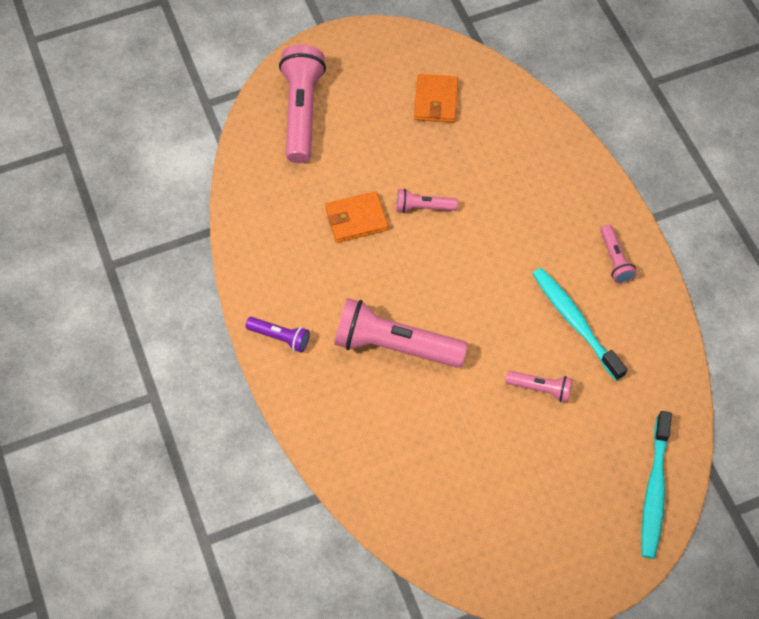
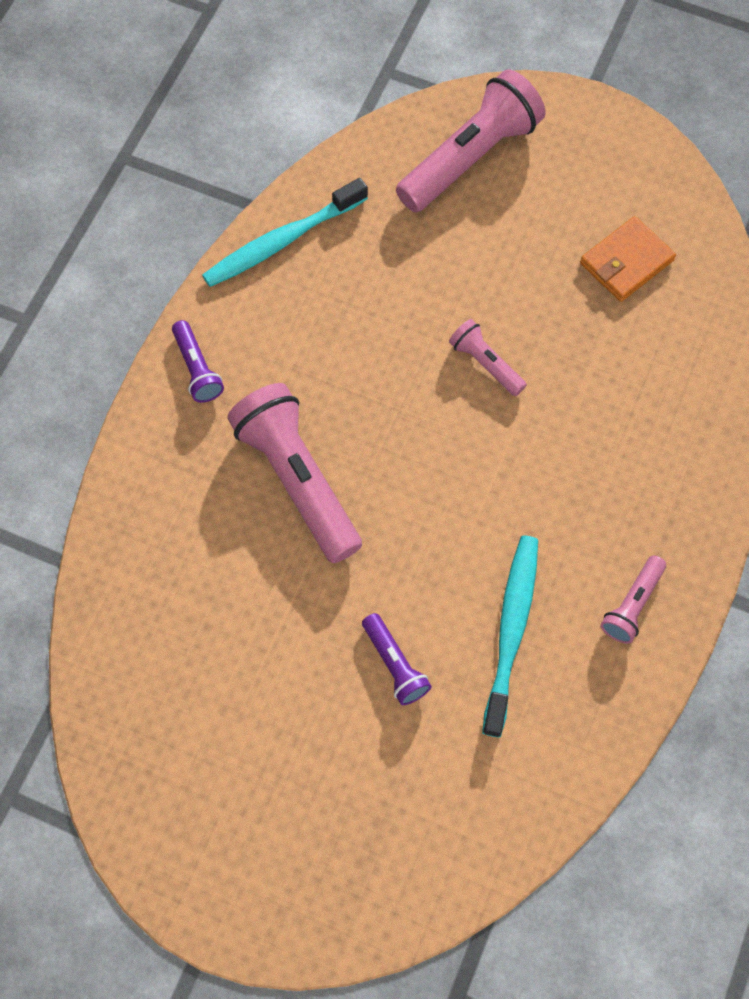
camera: 45 degrees right, 5 degrees up
(356, 219) = (403, 316): orange wallet -> none
(540, 388) = (395, 665): pink flashlight -> purple flashlight
(654, 490) = (393, 889): turquoise toothbrush -> turquoise toothbrush (282, 241)

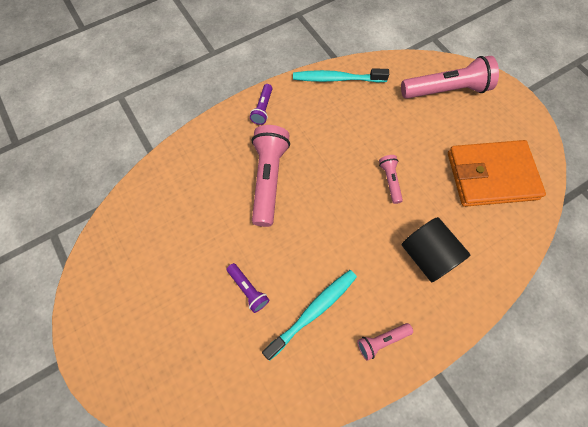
camera: 35 degrees right, 0 degrees up
(395, 665) = (248, 289): purple flashlight -> purple flashlight turned 45 degrees counterclockwise
(614, 443) = (427, 255): none -> black cylinder
(626, 262) = (491, 176): orange wallet -> orange wallet, size x1.85

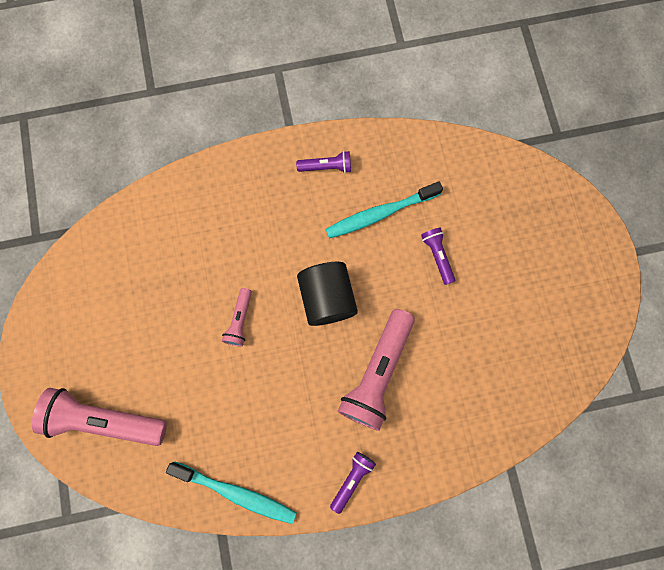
camera: 160 degrees left, 10 degrees up
(381, 340) = (326, 167): pink flashlight -> purple flashlight
(427, 255) = (243, 226): black cylinder -> black cylinder (327, 298)
(491, 176) = (124, 285): orange wallet -> none

